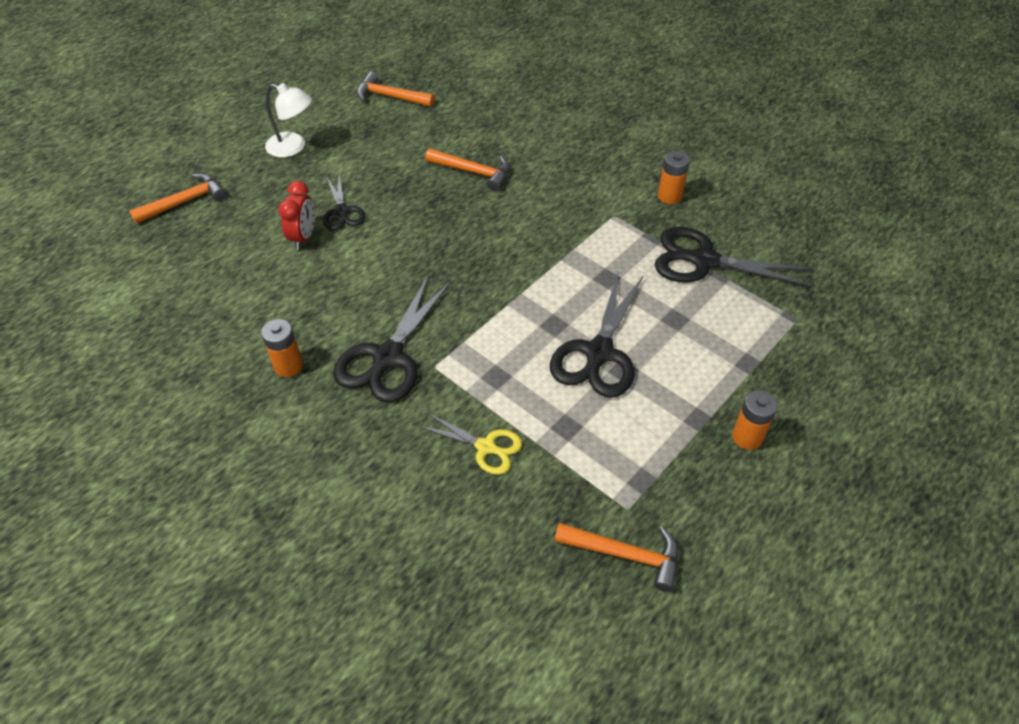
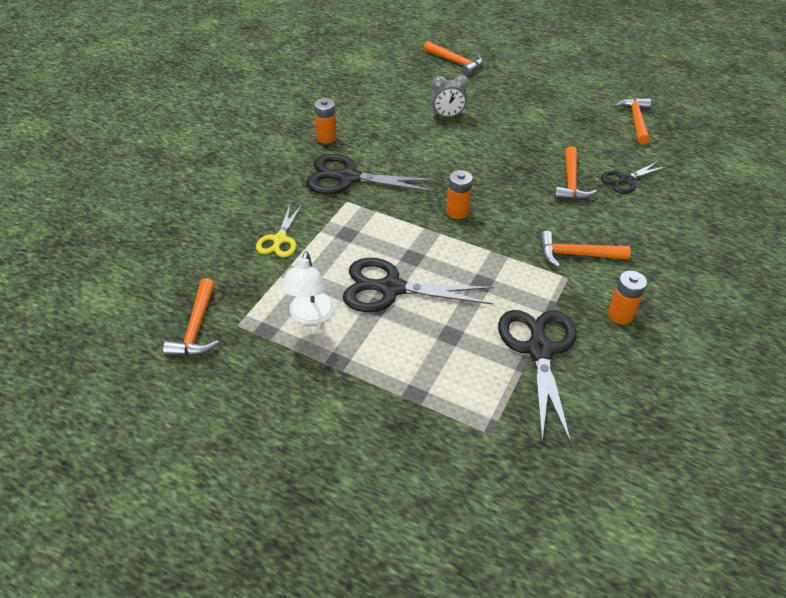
camera: 75 degrees right, 5 degrees down
(293, 147) = (539, 90): white lamp -> white lamp (310, 316)
(303, 237) = (447, 116): red clock -> grey clock
(342, 212) = (483, 127): black scissors -> black scissors (625, 180)
(584, 201) = (576, 255): none -> orange hammer
(747, 437) = (325, 398): orange battery -> orange battery (457, 212)

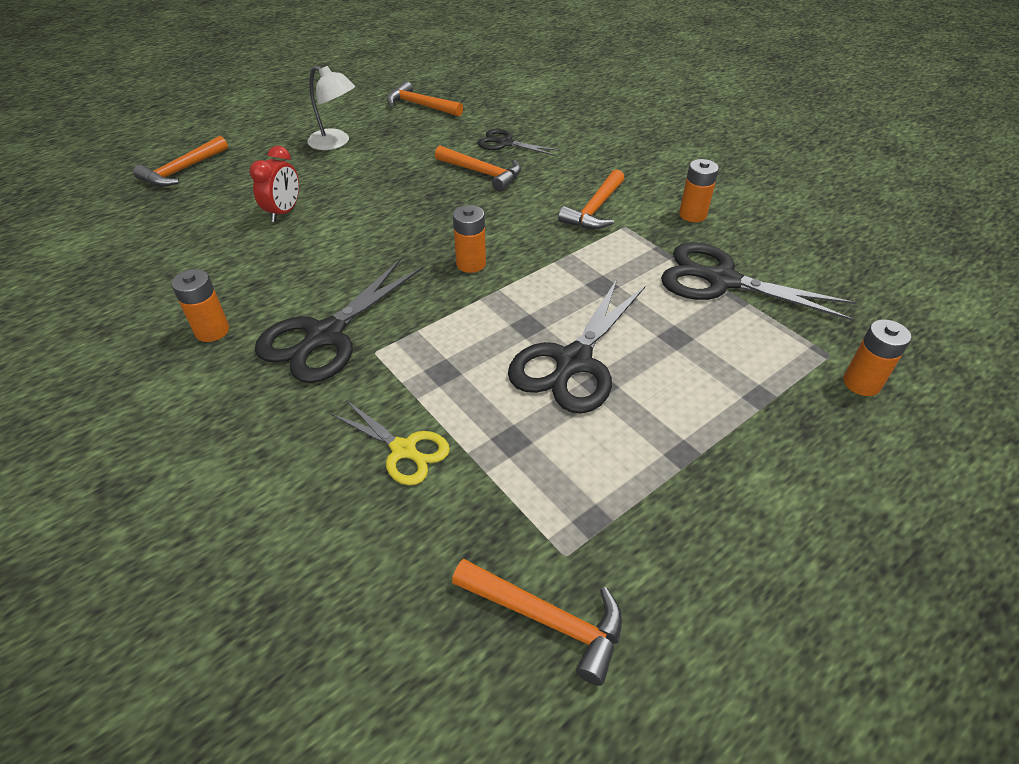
camera: 65 degrees left, 0 degrees up
(310, 316) = (586, 459): white lamp -> white lamp (335, 143)
(447, 116) = (284, 212): grey clock -> red clock
(455, 62) = (182, 170): orange hammer -> orange hammer turned 150 degrees clockwise
(467, 457) = (861, 383): none -> orange battery
(625, 180) = (505, 143): black scissors -> black scissors turned 120 degrees clockwise

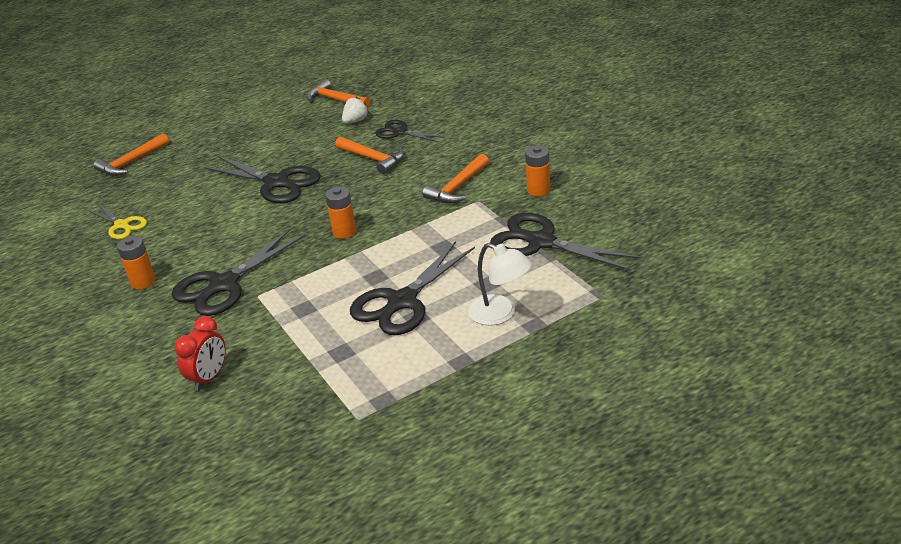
camera: 10 degrees right, 10 degrees down
(284, 212) = (207, 194): red clock -> red clock (209, 378)
(335, 143) = (257, 135): white lamp -> white lamp (500, 314)
(371, 199) = (277, 183): none -> black scissors
(404, 450) = (265, 358): yellow scissors -> yellow scissors (122, 225)
(450, 129) = (355, 121): none -> white strawberry
(547, 619) = (335, 452): orange hammer -> none
(861, 383) = (617, 316): orange battery -> none

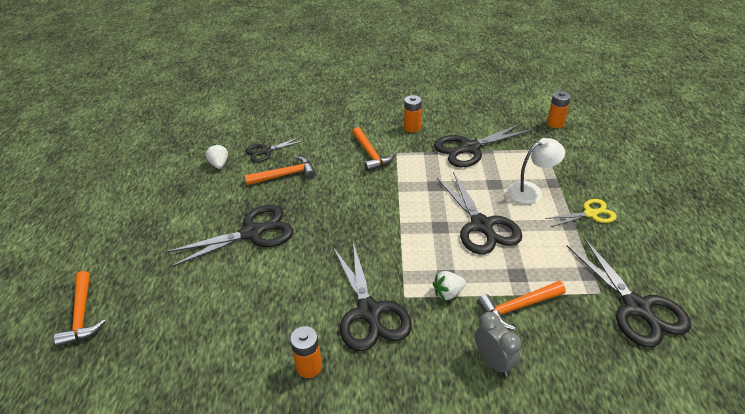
camera: 60 degrees left, 5 degrees up
(122, 225) = (191, 356): yellow scissors -> yellow scissors (590, 214)
(209, 378) = (493, 362): red clock -> grey clock
(280, 318) = (448, 293): none -> white strawberry
(335, 100) = (172, 162): orange hammer -> orange hammer (517, 307)
(344, 232) = (366, 222): orange battery -> orange battery (555, 123)
(353, 454) = (637, 308): none -> black scissors

